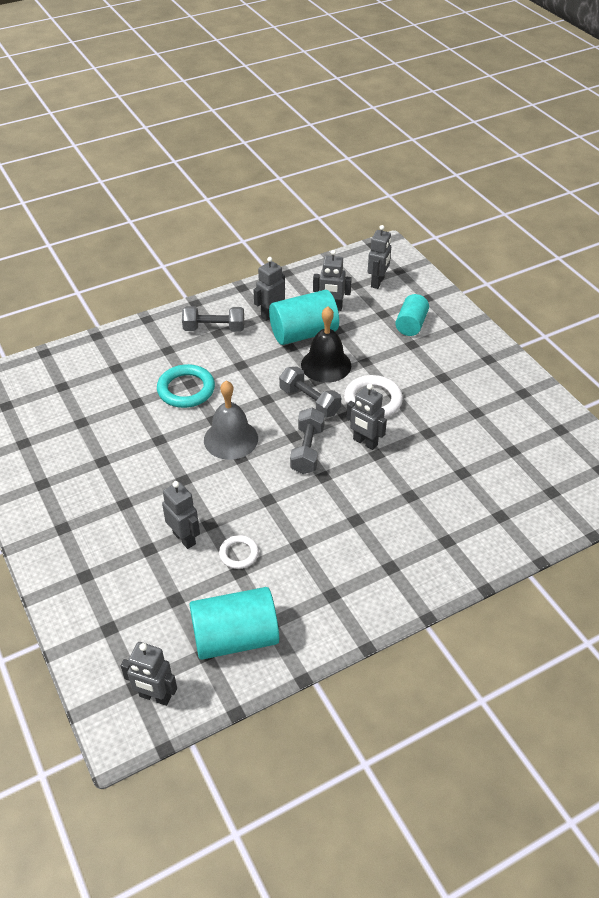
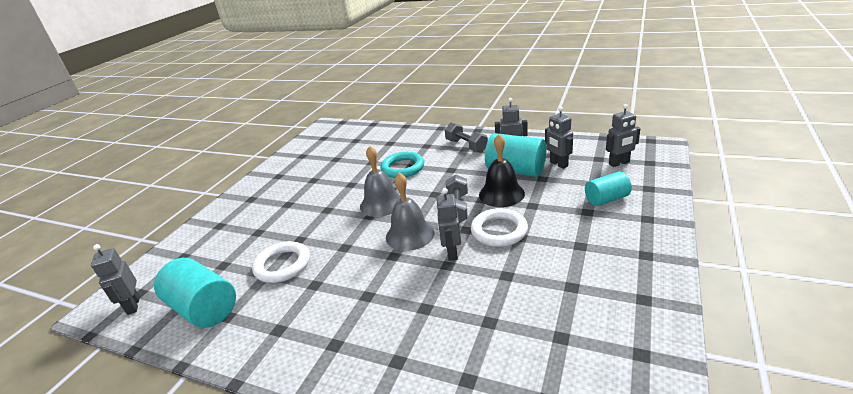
camera: 55 degrees right, 15 degrees down
(184, 538) = (278, 238): grey robot -> none
(239, 554) = (282, 265): white ring -> white ring, size x1.71
(307, 450) = (410, 234): grey dumbbell -> grey bell

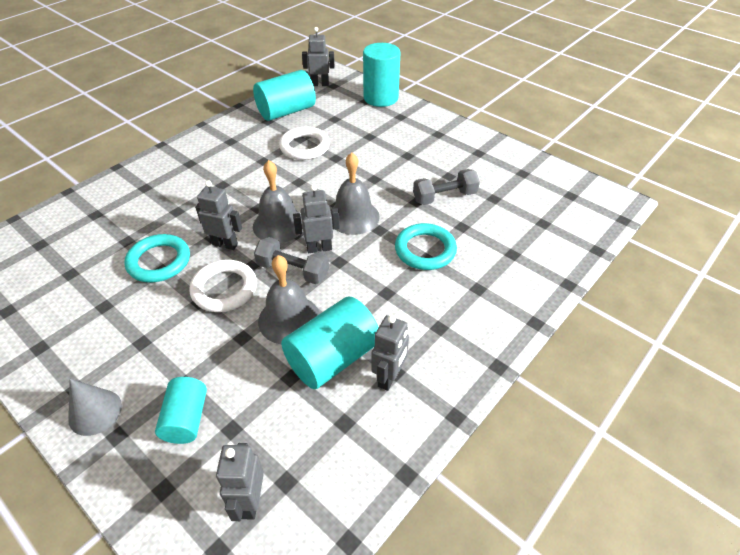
camera: 105 degrees right, 15 degrees up
(178, 248) = (380, 98): none -> turquoise cylinder
(466, 146) = (446, 331): grey dumbbell -> grey dumbbell (444, 197)
(498, 281) = (159, 261): none -> turquoise ring
(501, 194) = (289, 319): black bell -> grey bell
(558, 164) = (310, 416): grey robot -> grey robot (319, 248)
(647, 235) = (95, 412): none -> grey cone

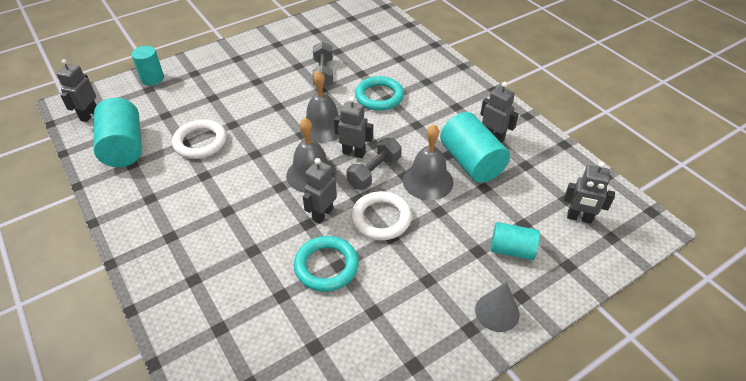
camera: 75 degrees left, 0 degrees up
(319, 248) = (353, 153): grey robot -> grey robot turned 105 degrees clockwise
(380, 98) = (152, 78): turquoise cylinder -> turquoise cylinder, size x0.62

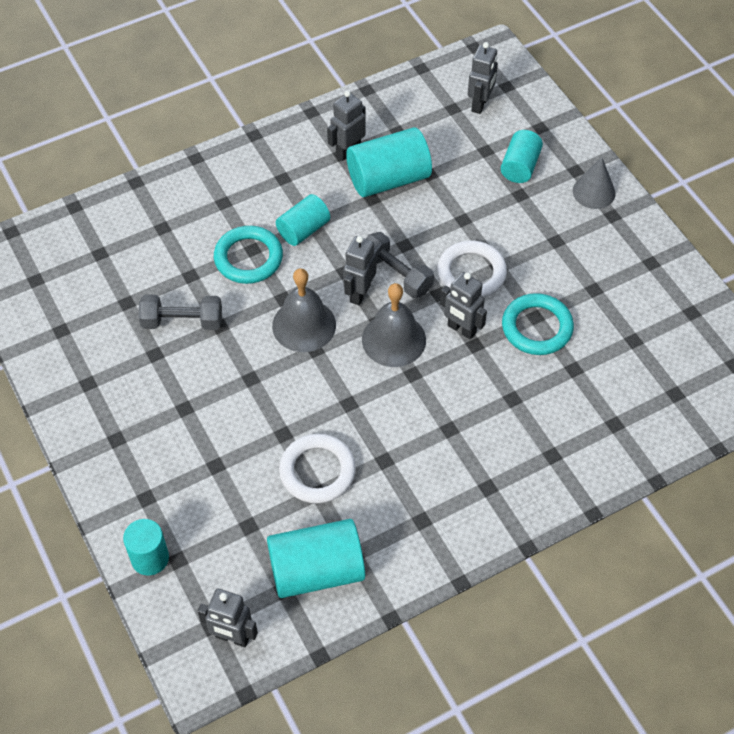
camera: 85 degrees left, 10 degrees up
(409, 120) = (303, 230): none -> turquoise cylinder
(427, 181) = (415, 224): grey bell -> none

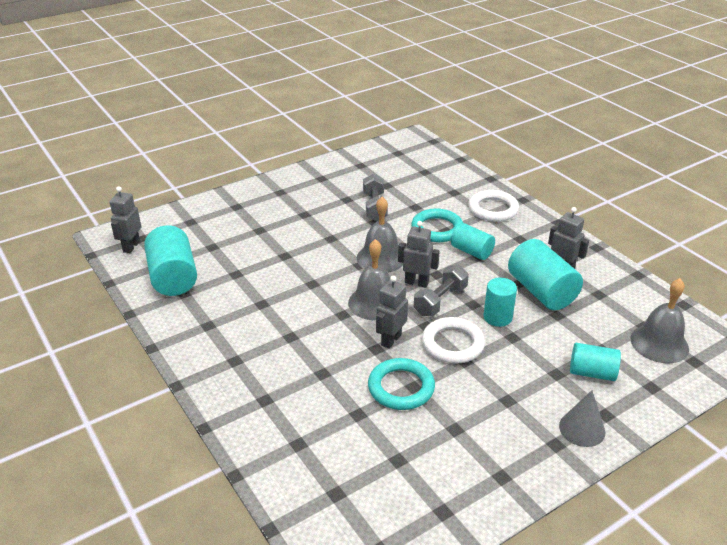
camera: 85 degrees right, 20 degrees down
(150, 558) = (193, 212): turquoise cylinder -> turquoise cylinder (497, 317)
(317, 471) = (253, 272): white ring -> white ring (493, 209)
(480, 104) = (659, 343): grey robot -> grey bell

